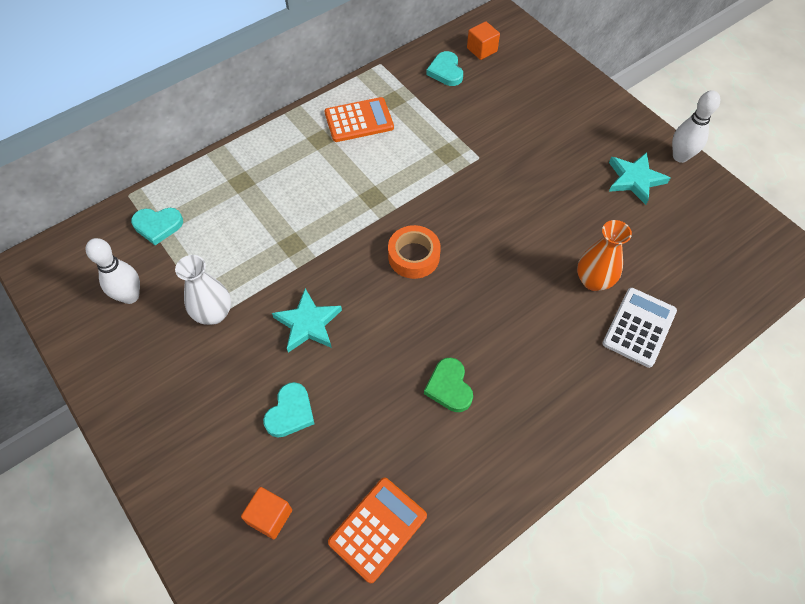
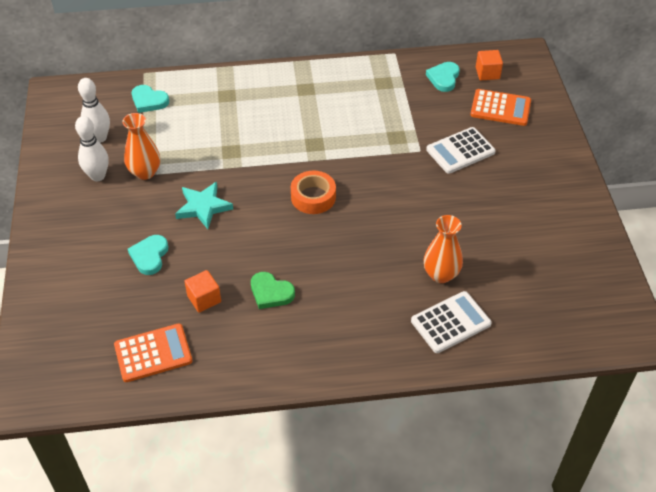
camera: 30 degrees right, 10 degrees down
(214, 313) = (145, 172): white vase -> orange vase
(270, 516) = (90, 310): orange cube -> orange cube (204, 299)
(290, 412) = (149, 256): turquoise heart -> turquoise heart turned 135 degrees clockwise
(359, 120) = (345, 87): orange calculator -> orange calculator (500, 108)
(449, 387) = (271, 293): green heart -> green heart turned 75 degrees counterclockwise
(516, 141) = (460, 151): none -> white calculator
(634, 179) = (539, 219): turquoise star -> none
(680, 156) = (595, 219): white bowling pin -> white bowling pin (98, 176)

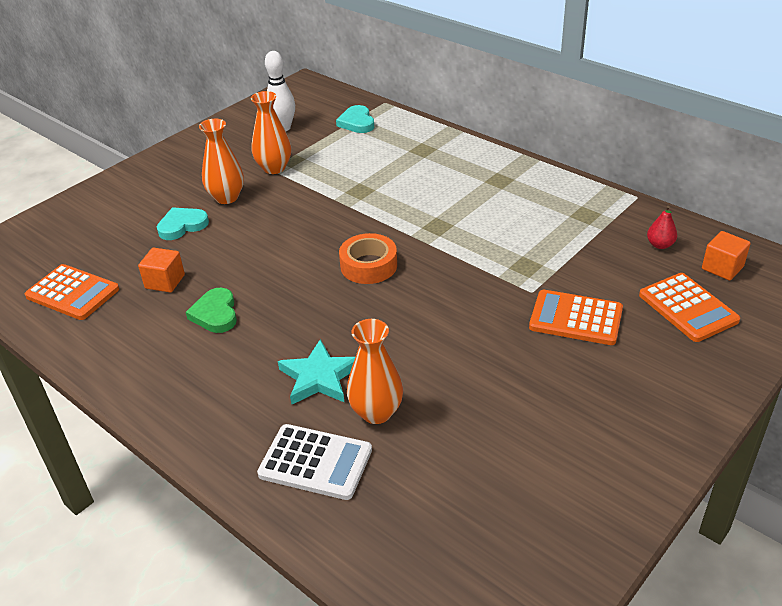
camera: 50 degrees right, 10 degrees down
(98, 176) = (240, 152): white bowling pin -> none
(147, 215) = (226, 197): none -> orange vase
(203, 207) = (273, 217): turquoise star -> turquoise star (319, 377)
(443, 78) = (660, 245): turquoise heart -> red pear
(460, 151) = (576, 318): white calculator -> orange calculator

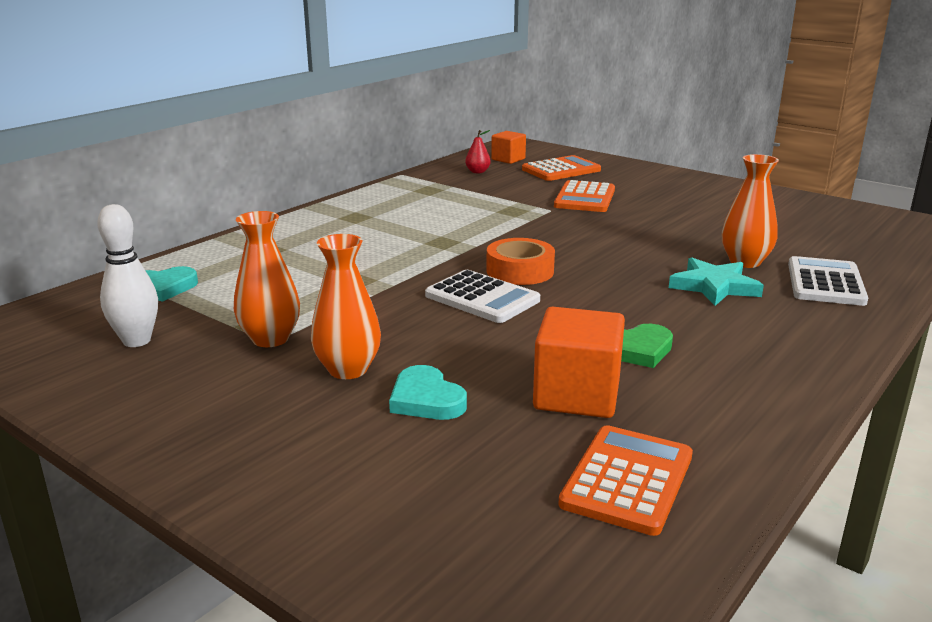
camera: 95 degrees left, 15 degrees down
(165, 282) = (576, 395): orange cube -> orange cube, size x1.63
(318, 246) = (482, 298): none -> white calculator

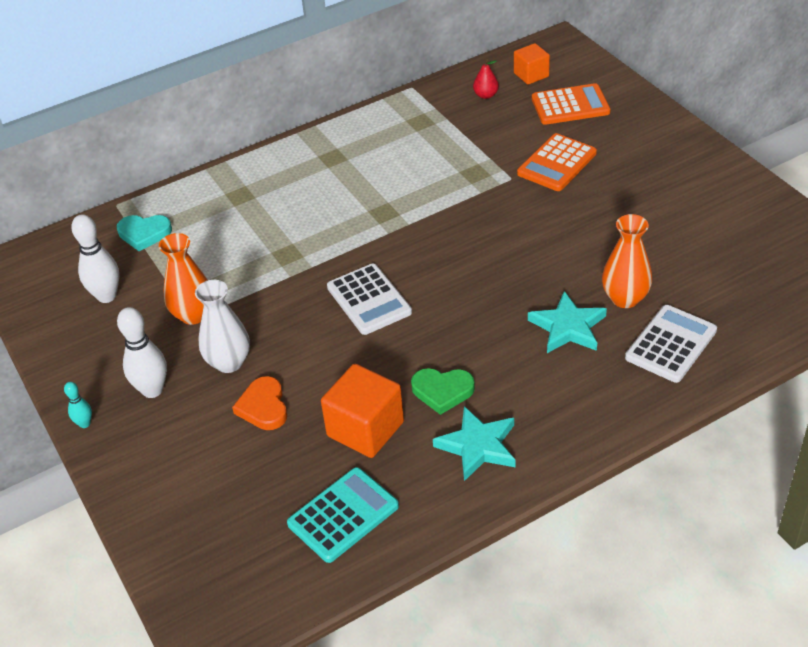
camera: 25 degrees right, 20 degrees up
(165, 462) = (84, 423): none -> turquoise bowling pin
(255, 411) = (152, 390): none -> white bowling pin
(348, 369) = (229, 362): orange vase -> white vase
(426, 399) = (263, 407): turquoise heart -> orange heart
(520, 271) = (421, 269): orange tape -> none
(627, 480) = (343, 515): orange calculator -> turquoise calculator
(725, 385) = (478, 446): none -> turquoise star

